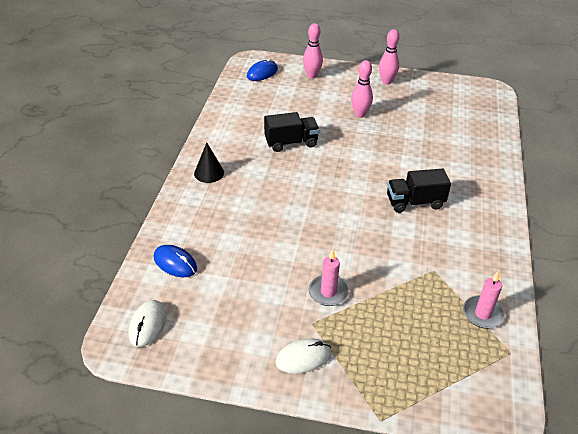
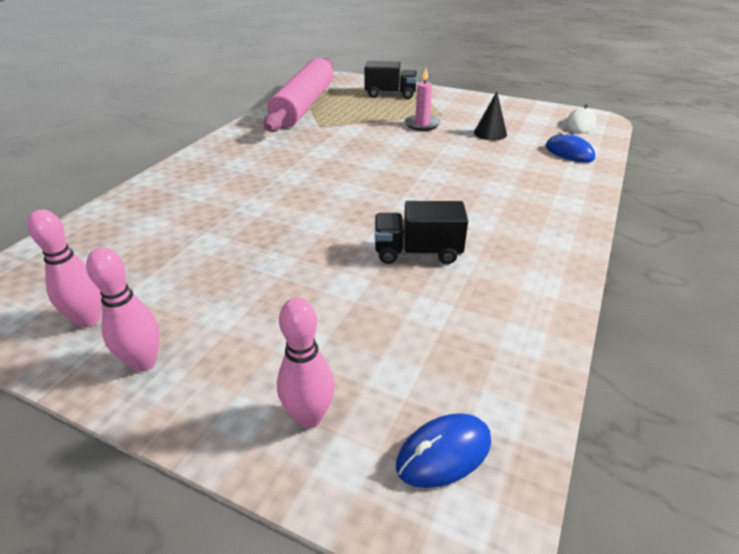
camera: 165 degrees left, 5 degrees down
(209, 173) = (550, 226): black cone -> black cone (490, 133)
(303, 358) = (453, 102): white mouse -> none
(360, 114) = (269, 287): pink bowling pin -> pink bowling pin (88, 320)
(415, 202) = (291, 167): black truck -> black truck (390, 94)
(482, 314) = (304, 105): pink candle -> pink rolling pin

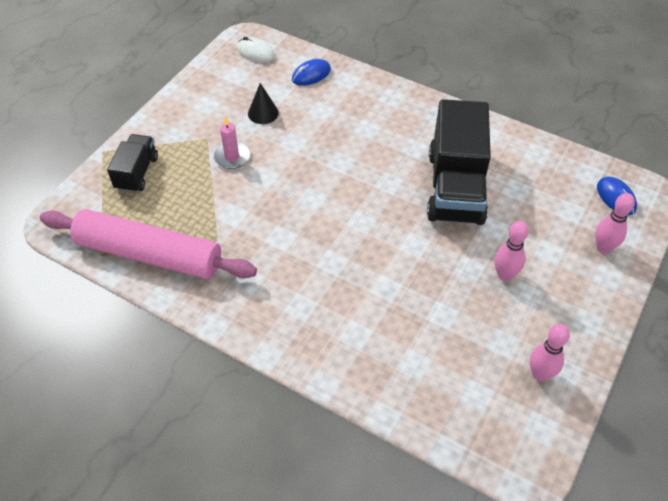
camera: 85 degrees left, 15 degrees up
(144, 362) = (575, 331): pink bowling pin -> pink bowling pin (504, 275)
(417, 252) = (455, 187): black truck -> black truck, size x1.89

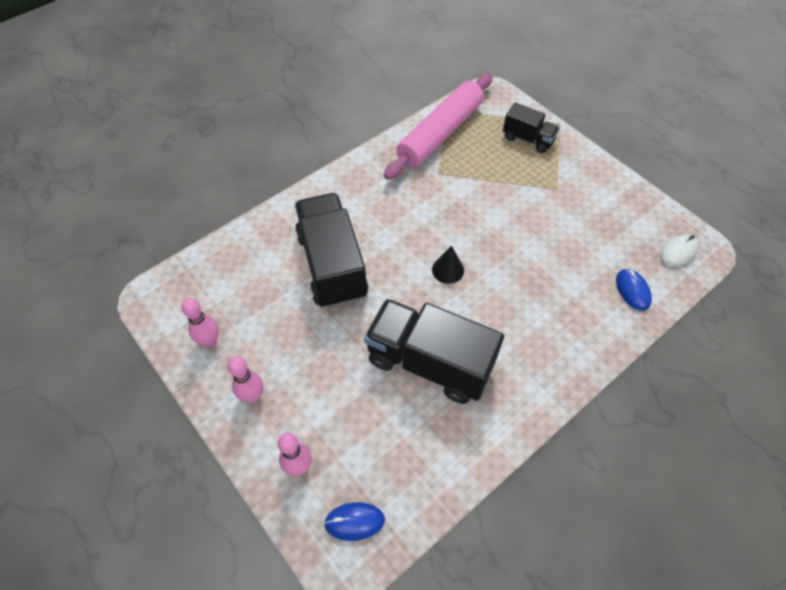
camera: 110 degrees right, 5 degrees up
(232, 157) = (527, 201): pink candle -> none
(263, 113) = (581, 236): black cone -> black cone (448, 270)
(390, 297) = (332, 265): none -> black truck
(504, 275) = (312, 359): pink bowling pin -> pink bowling pin (253, 396)

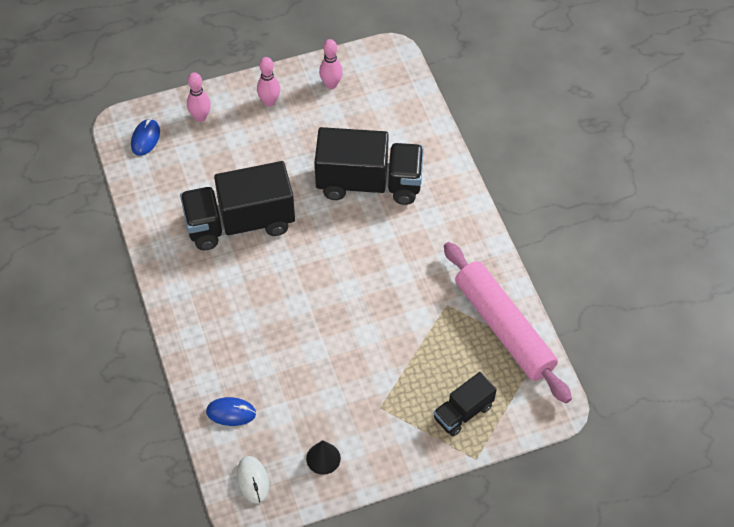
camera: 110 degrees right, 0 degrees up
(429, 363) = (240, 223): black truck -> black truck turned 150 degrees counterclockwise
(448, 270) = (324, 269): black cone -> black cone (323, 458)

